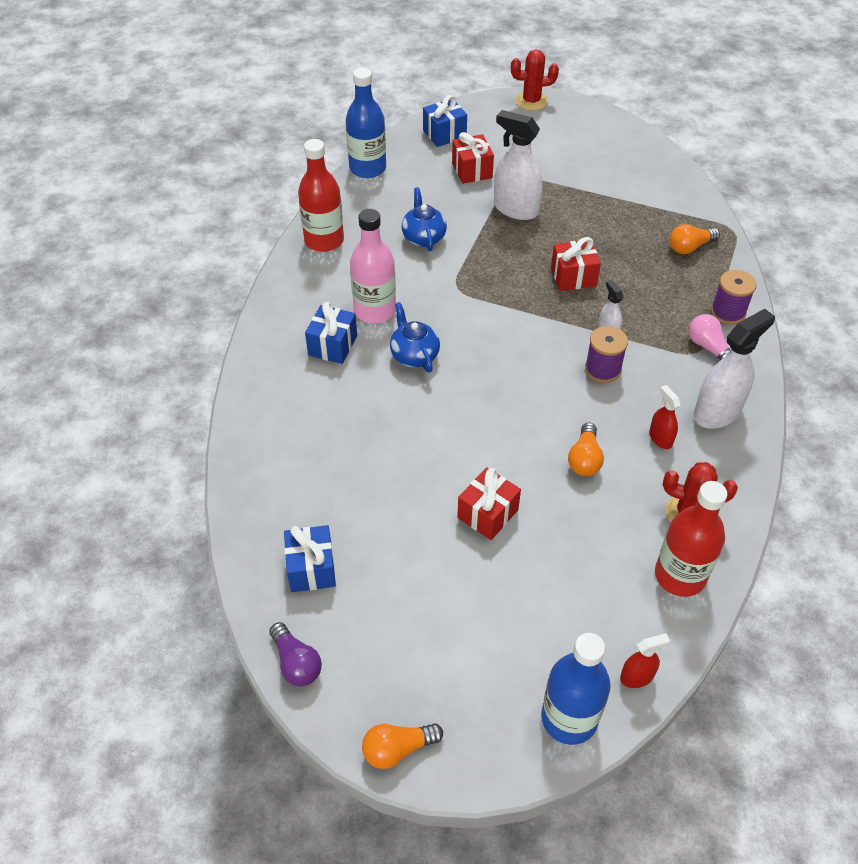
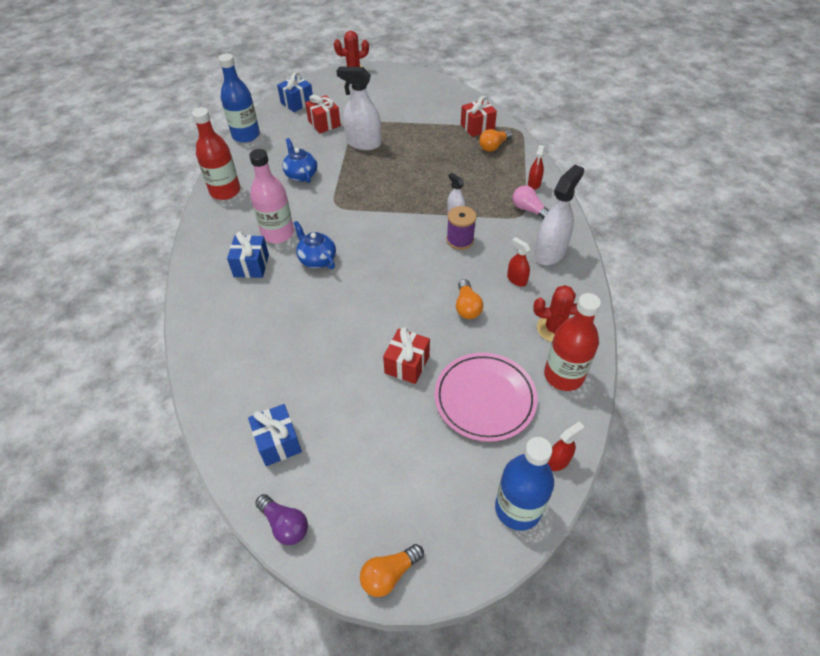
camera: 15 degrees left, 0 degrees up
(570, 579) = (485, 398): none -> pink plate
(573, 276) = (419, 181): red gift -> red gift (477, 127)
(728, 312) = (534, 184): purple spool -> red spray bottle

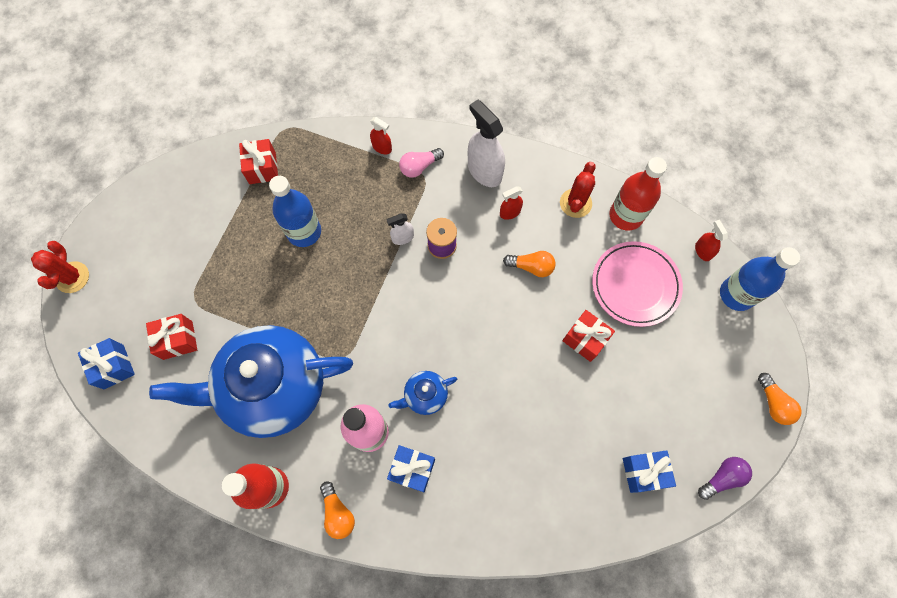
camera: 75 degrees left, 20 degrees up
(246, 135) = (160, 447): blue bottle -> blue bottle (304, 232)
(301, 175) = (273, 388): blue teapot -> blue teapot, size x2.48
(363, 143) = (241, 301): white spray bottle -> none
(493, 146) = (304, 163): orange light bulb -> orange light bulb (338, 513)

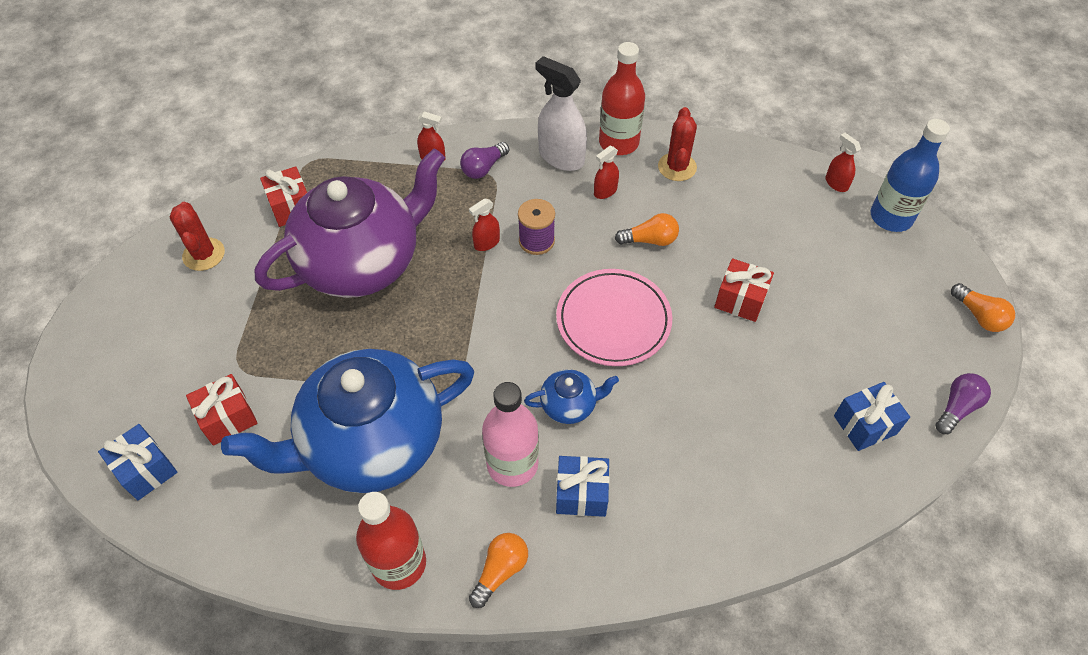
camera: 15 degrees left, 15 degrees down
(72, 277) = (65, 378): red cactus -> red cactus (204, 254)
(304, 232) = (362, 262): blue bottle -> purple teapot
(338, 513) = (500, 571): orange light bulb -> orange light bulb turned 105 degrees counterclockwise
(402, 238) = (486, 243): white spray bottle -> red spray bottle
(419, 167) = (483, 168): pink light bulb -> purple light bulb
(425, 395) = (569, 405): blue teapot -> blue teapot turned 150 degrees counterclockwise
(626, 215) = (738, 167): red bottle -> red bottle (618, 143)
(635, 285) = (775, 232): pink plate -> pink plate (613, 320)

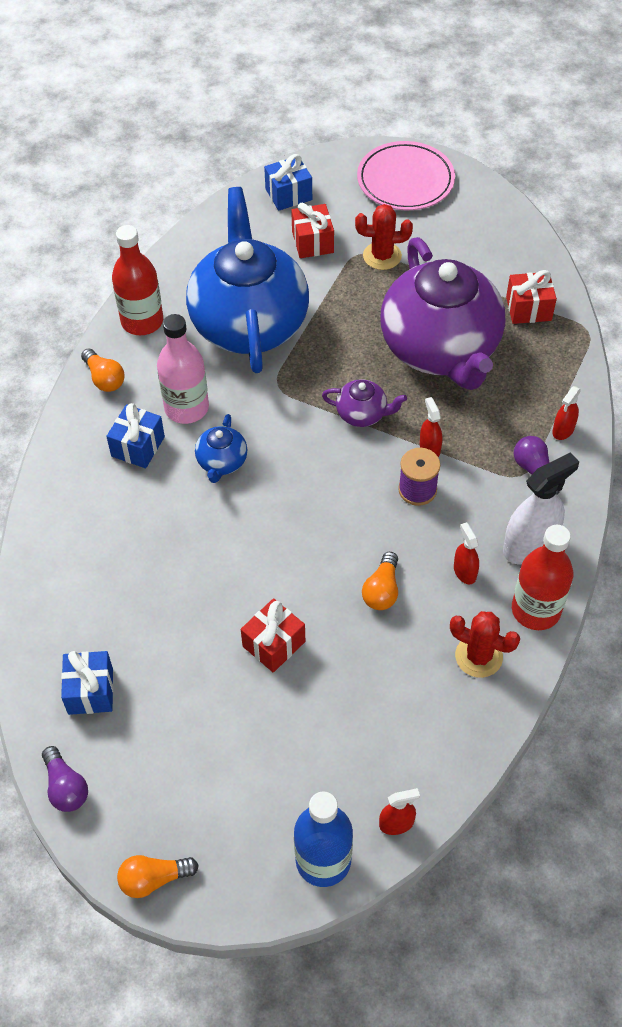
camera: 110 degrees right, 0 degrees up
(204, 254) = (490, 243): red cactus -> red cactus (382, 256)
(465, 303) = (362, 414): none -> purple teapot
(613, 320) = (295, 524): pink plate -> pink plate (405, 180)

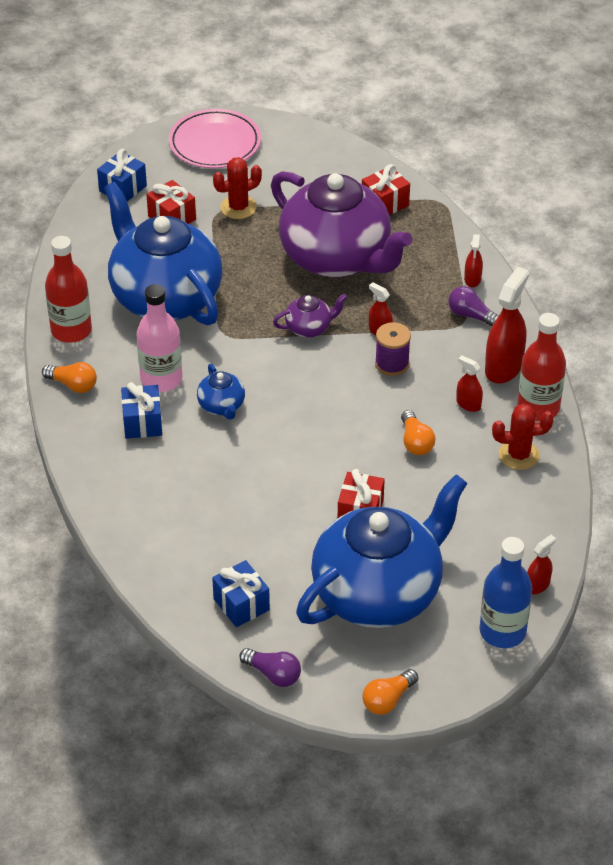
camera: 30 degrees left, 10 degrees down
(229, 747) = (379, 593): none -> blue teapot
(529, 546) = (503, 367): white spray bottle -> red spray bottle

